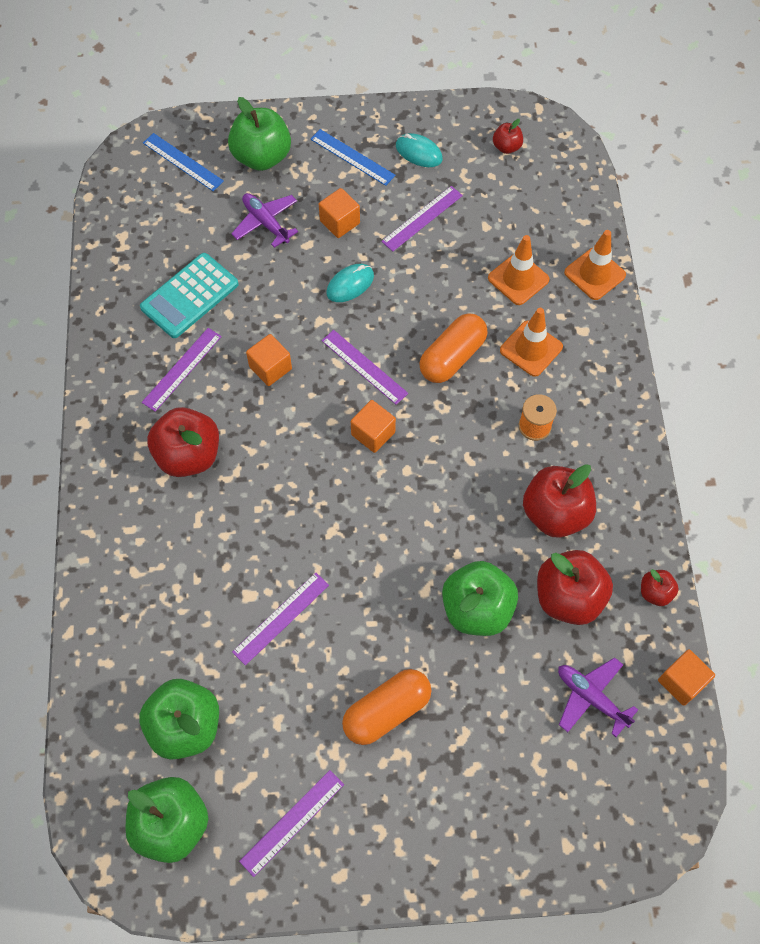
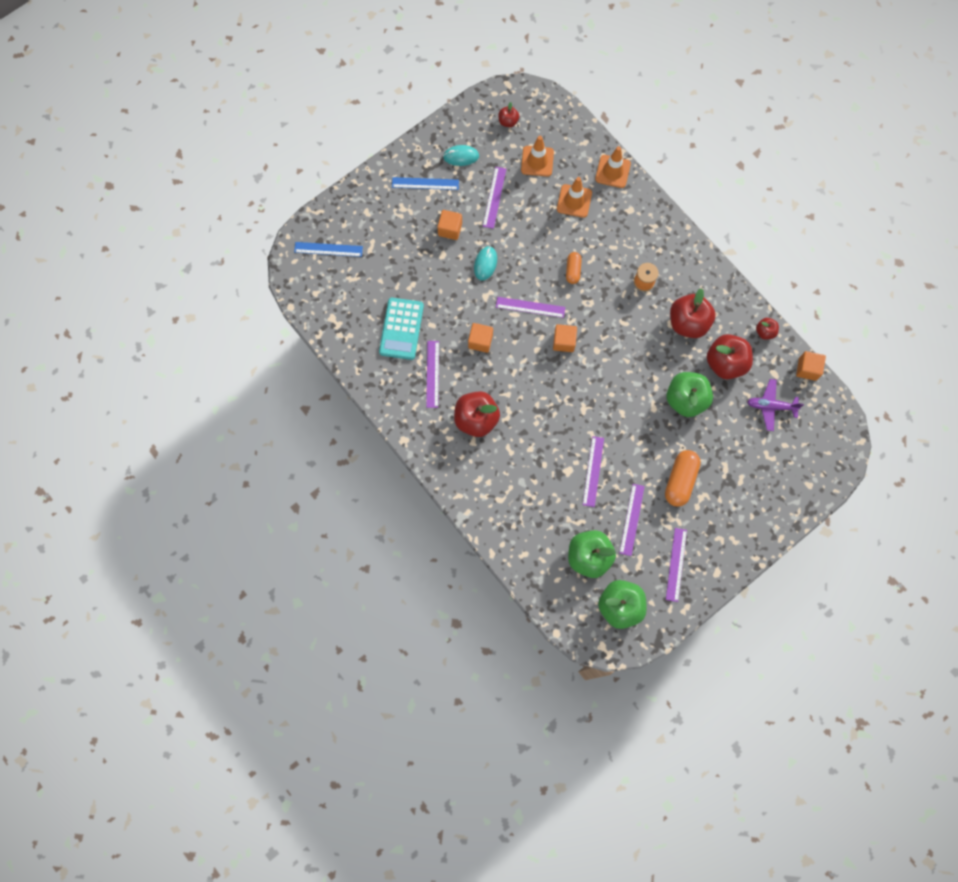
camera: 35 degrees left, 10 degrees up
(262, 157) = (372, 216): green apple -> none
(266, 223) = (408, 256): purple plane -> none
(281, 717) = (632, 519): none -> purple ruler
(452, 357) = (573, 270): orange capsule -> orange capsule, size x0.60
(531, 348) = (610, 238): orange traffic cone -> orange traffic cone (537, 161)

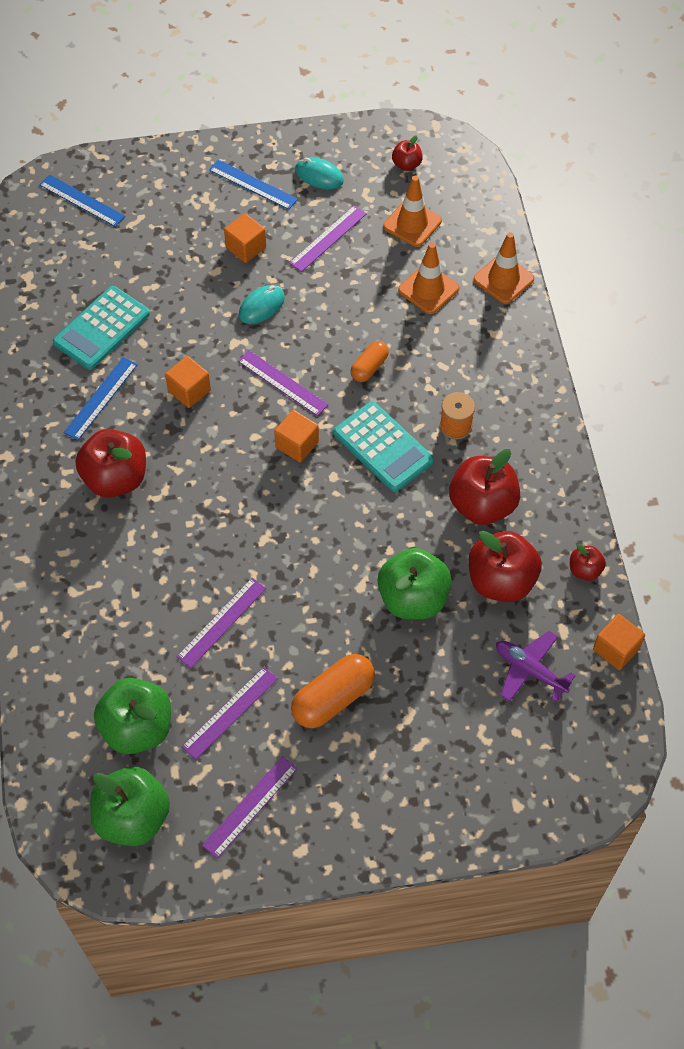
camera: 30 degrees right, 15 degrees down
(432, 374) = (101, 398): purple ruler -> blue ruler
(612, 317) = (383, 447): none -> turquoise calculator

